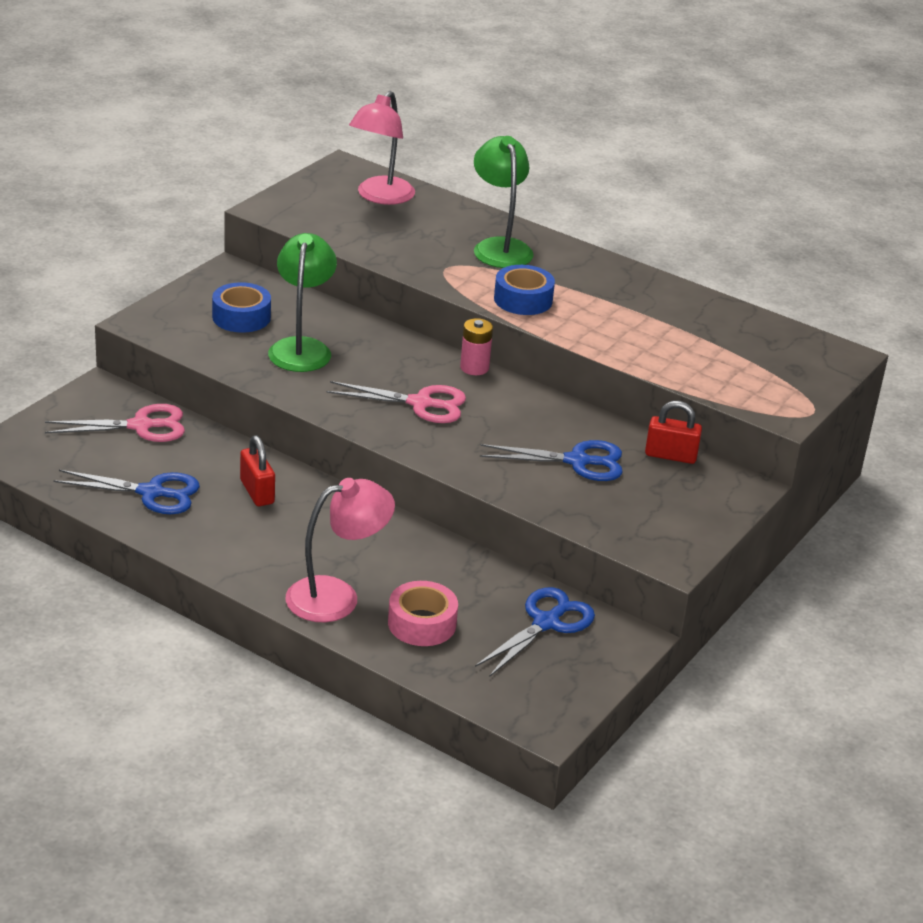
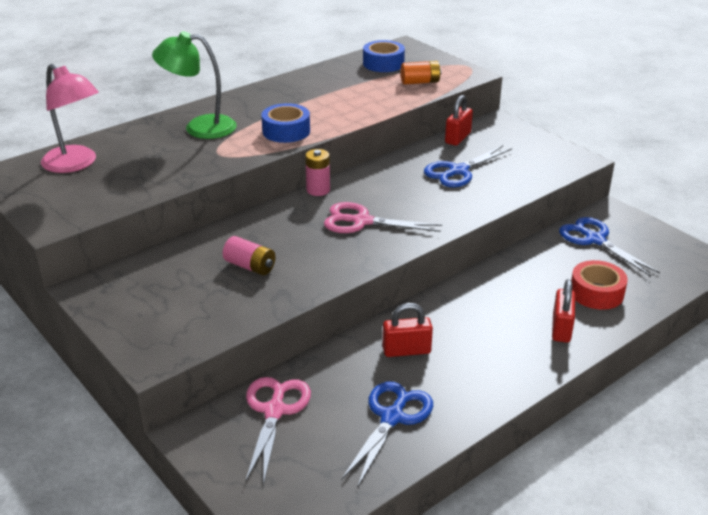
camera: 70 degrees left, 0 degrees up
(241, 317) = (178, 293): blue tape -> blue tape (383, 63)
(301, 348) = (250, 266): green lamp -> pink battery
(337, 596) = (561, 328): pink lamp -> red padlock
(421, 404) = (362, 221): pink scissors -> pink scissors turned 105 degrees counterclockwise
(422, 623) = (596, 293): pink tape -> red tape
(577, 461) = (458, 171): blue scissors -> blue scissors turned 150 degrees counterclockwise
(726, 377) = (420, 82): none -> orange battery

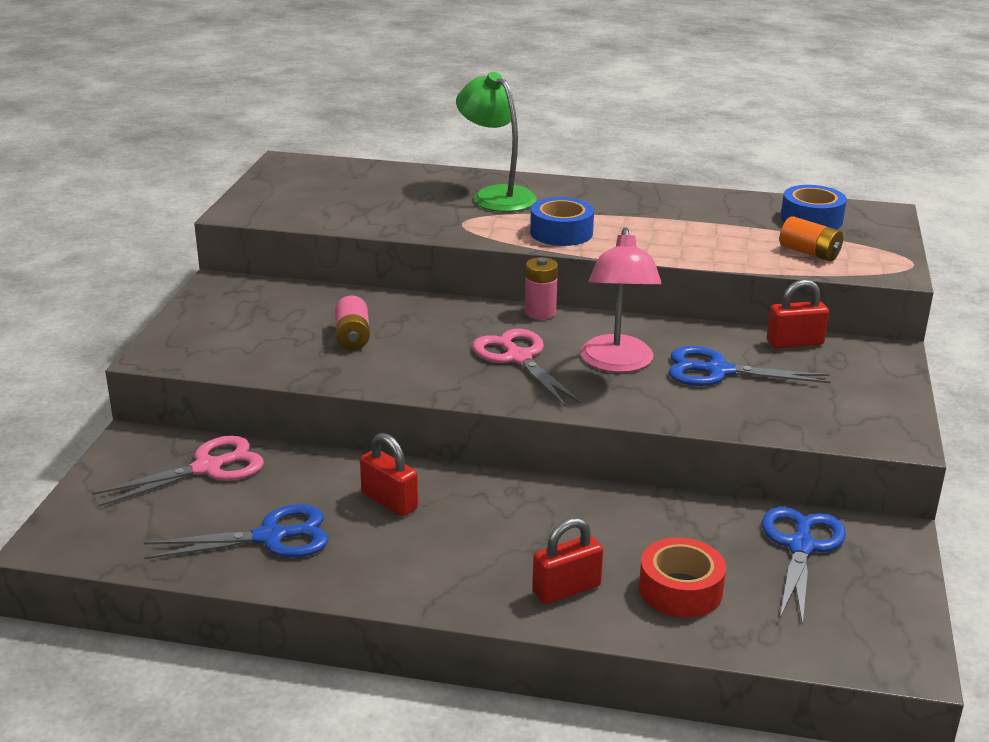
camera: 50 degrees right, 5 degrees down
(76, 164) = (344, 179): pink lamp -> pink lamp (617, 363)

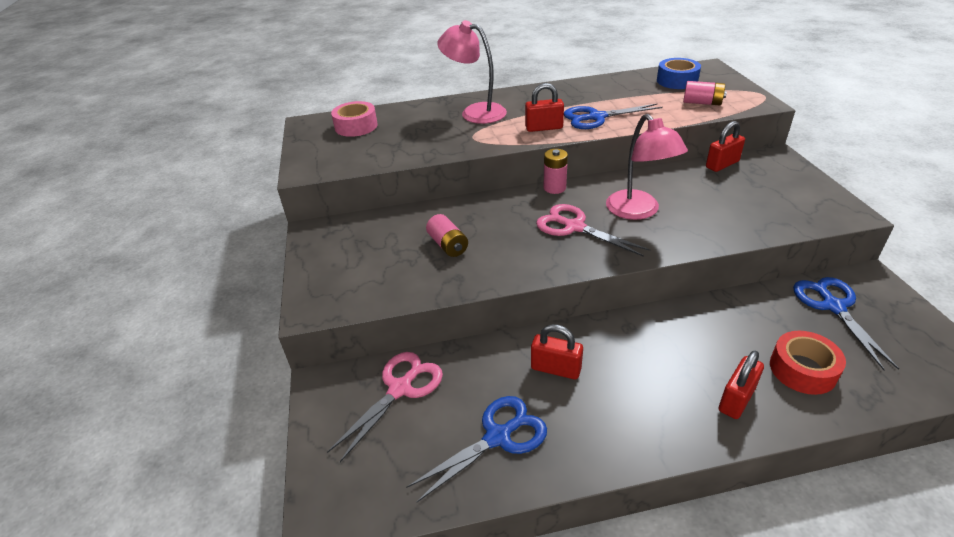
camera: 20 degrees left, 10 degrees up
(338, 178) = (356, 126): none -> pink tape
(496, 195) = (475, 112): green lamp -> pink lamp
(561, 232) = (544, 128): blue tape -> red padlock
(718, 371) = (702, 198): blue scissors -> blue scissors (596, 117)
(809, 253) = (702, 103): orange battery -> pink battery

